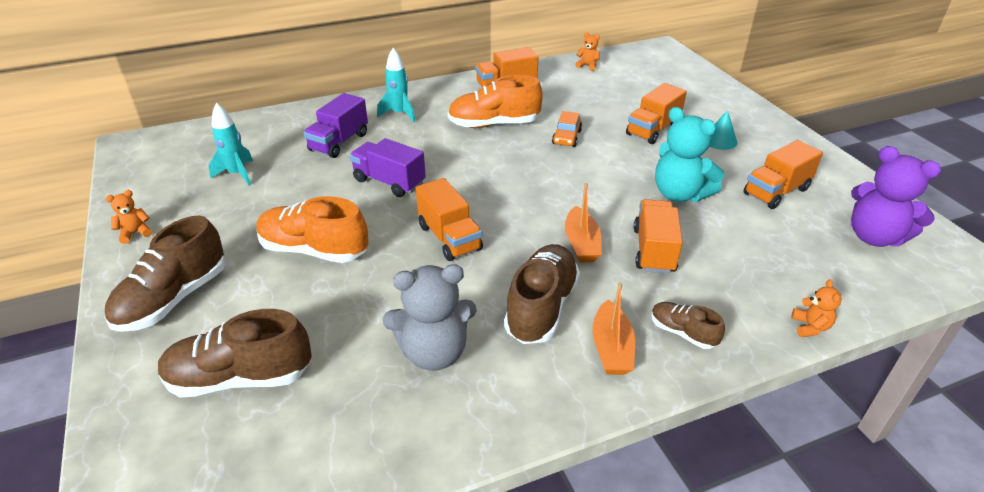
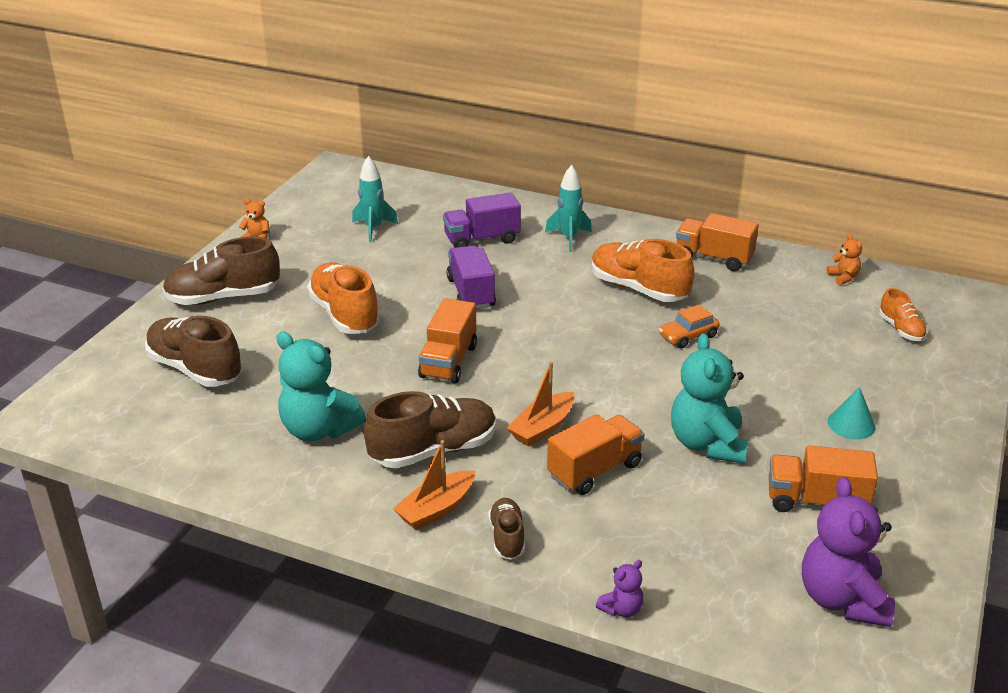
camera: 45 degrees right, 5 degrees down
(434, 352) = (319, 429): grey teddy bear -> turquoise teddy bear
(653, 130) = (794, 375): orange truck -> none
(657, 79) = (901, 329): none -> orange shoe
(810, 327) = (621, 609): orange teddy bear -> purple teddy bear

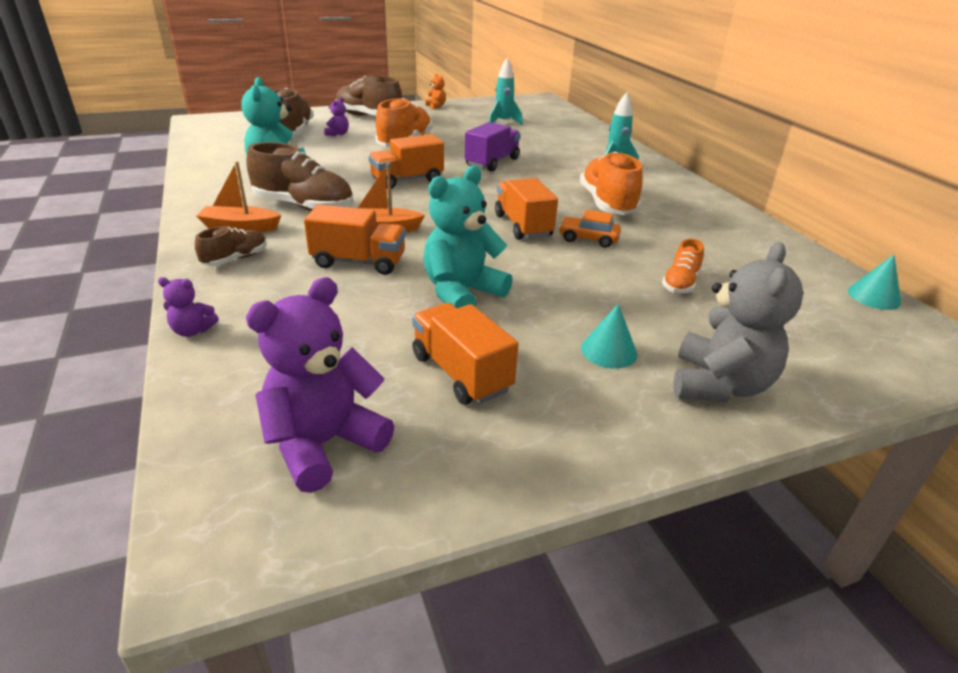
camera: 45 degrees right, 0 degrees up
(251, 342) = (338, 134): none -> purple teddy bear
(482, 239) = (555, 147): purple truck -> none
(714, 258) = (707, 214): orange truck -> orange truck (523, 226)
(843, 277) = (813, 271): orange teddy bear -> none
(896, 280) = (874, 296): none -> turquoise cone
(901, 329) = (806, 326): orange shoe -> orange shoe (680, 283)
(927, 406) = (719, 385): none -> grey teddy bear

